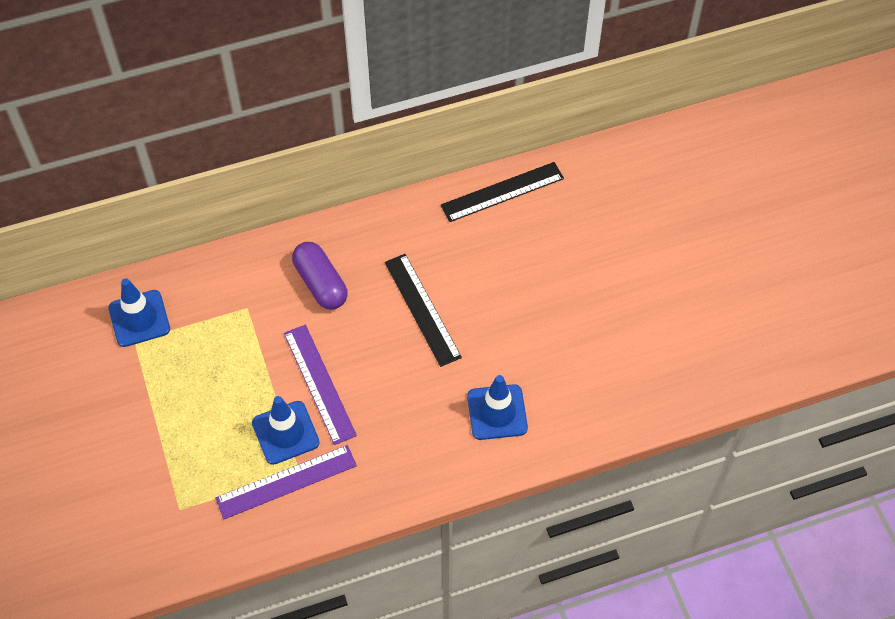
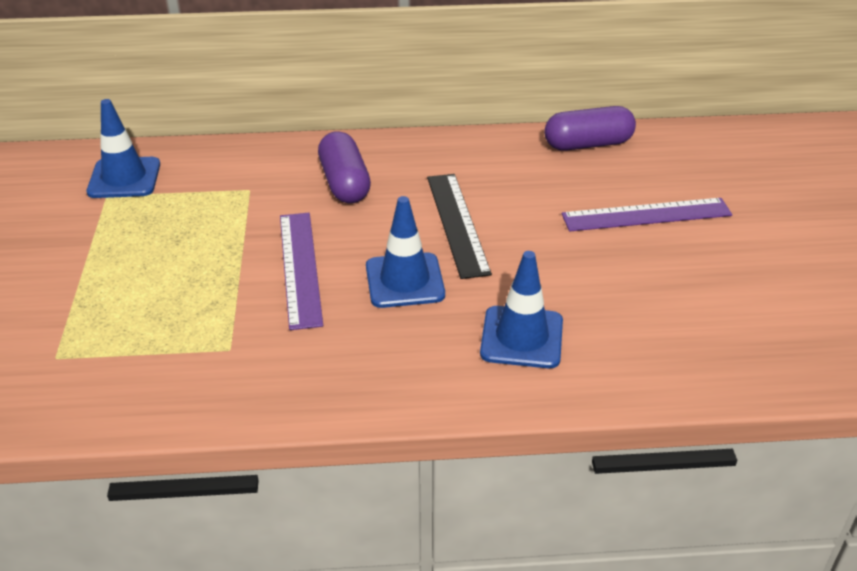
camera: 15 degrees right, 20 degrees down
(285, 433) = (233, 306): blue traffic cone -> blue traffic cone (404, 281)
(286, 482) = (208, 356): purple ruler -> purple ruler (646, 215)
(502, 192) = (588, 144): black ruler -> purple capsule

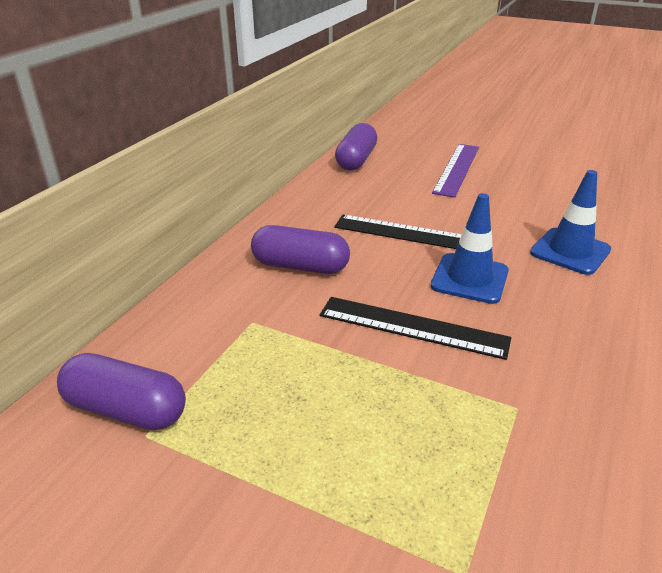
camera: 60 degrees left, 5 degrees down
(124, 178) = (126, 410): blue traffic cone -> purple capsule
(300, 268) = (412, 327): purple ruler -> black ruler

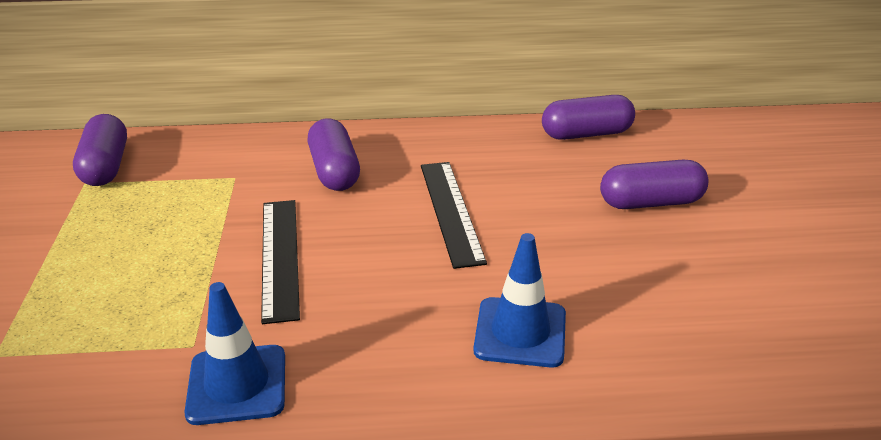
camera: 60 degrees right, 0 degrees up
(456, 169) = (651, 202): purple ruler -> purple capsule
(469, 278) = (392, 270): blue traffic cone -> blue traffic cone (237, 384)

